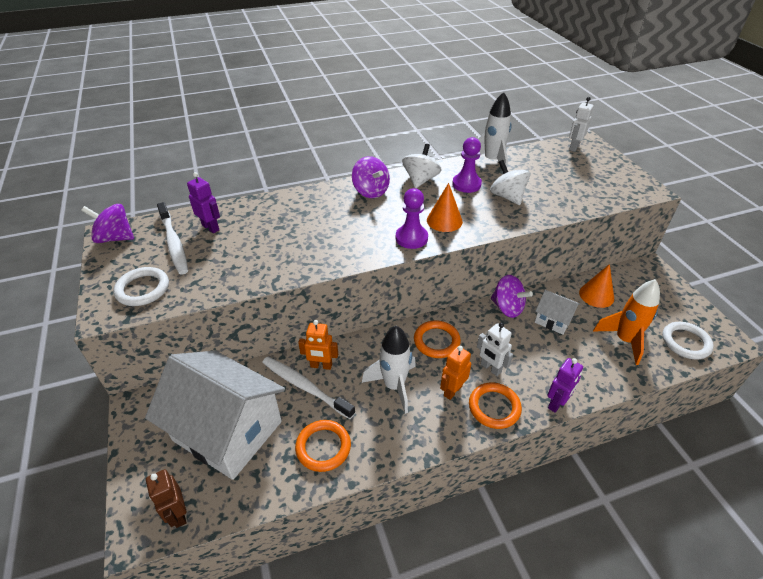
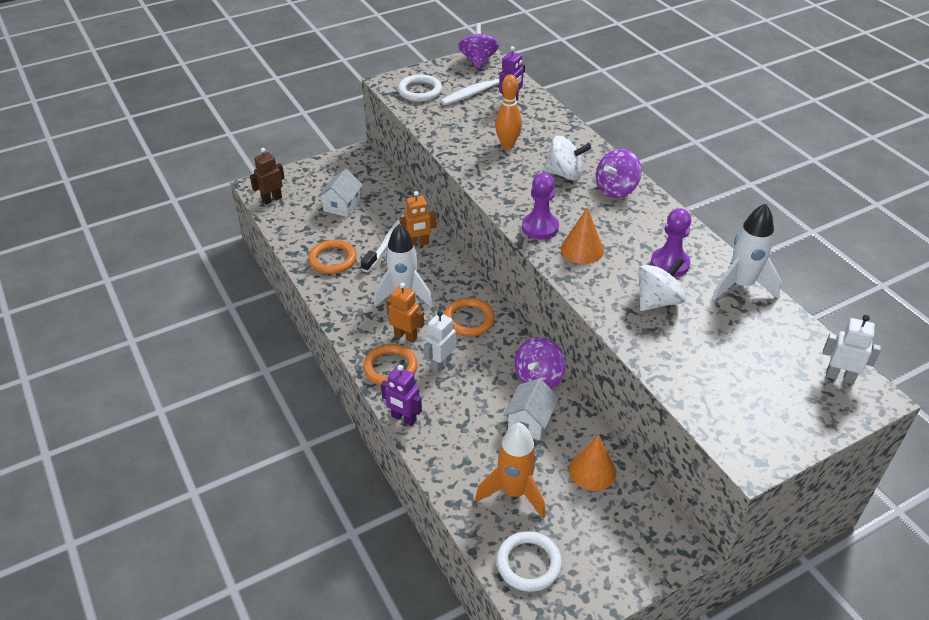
camera: 80 degrees right, 0 degrees up
(228, 431) = (342, 205): white house -> white house, size x0.44
(280, 239) = (507, 145): none -> orange bowling pin
(321, 366) = (418, 244): orange robot -> orange robot turned 105 degrees counterclockwise
(420, 180) = (660, 224): white spinning top -> white spinning top (564, 174)

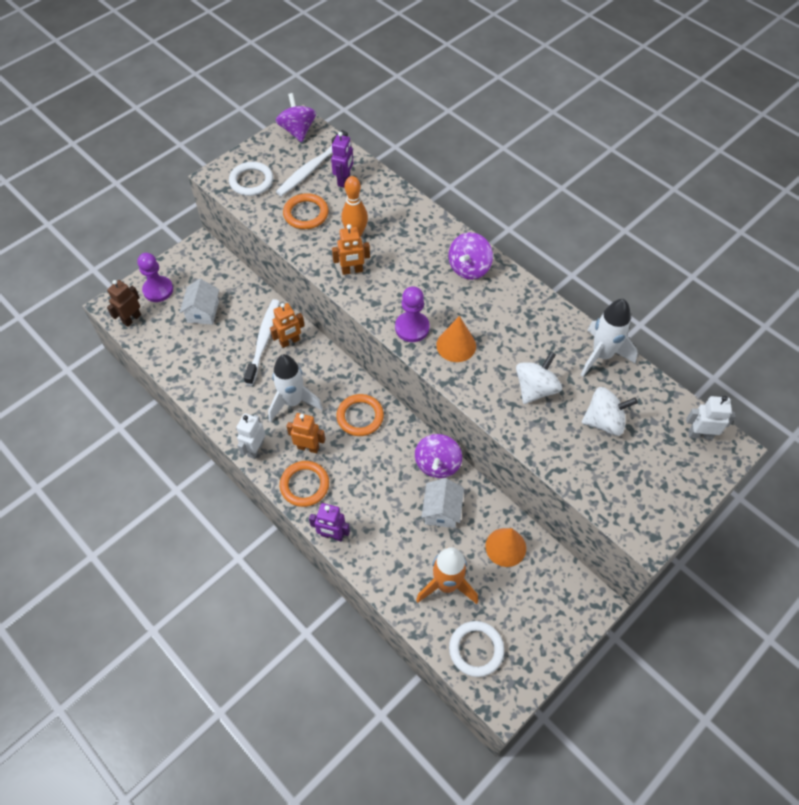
camera: 15 degrees left, 15 degrees up
(332, 259) = (214, 377): orange ring -> orange ring (306, 214)
(441, 364) = (348, 470): white robot -> white robot (255, 449)
(494, 172) = (352, 270): none -> orange robot
(564, 174) = (418, 259): white spinning top -> white spinning top (604, 421)
(669, 264) = (536, 345): purple pawn -> purple pawn (158, 290)

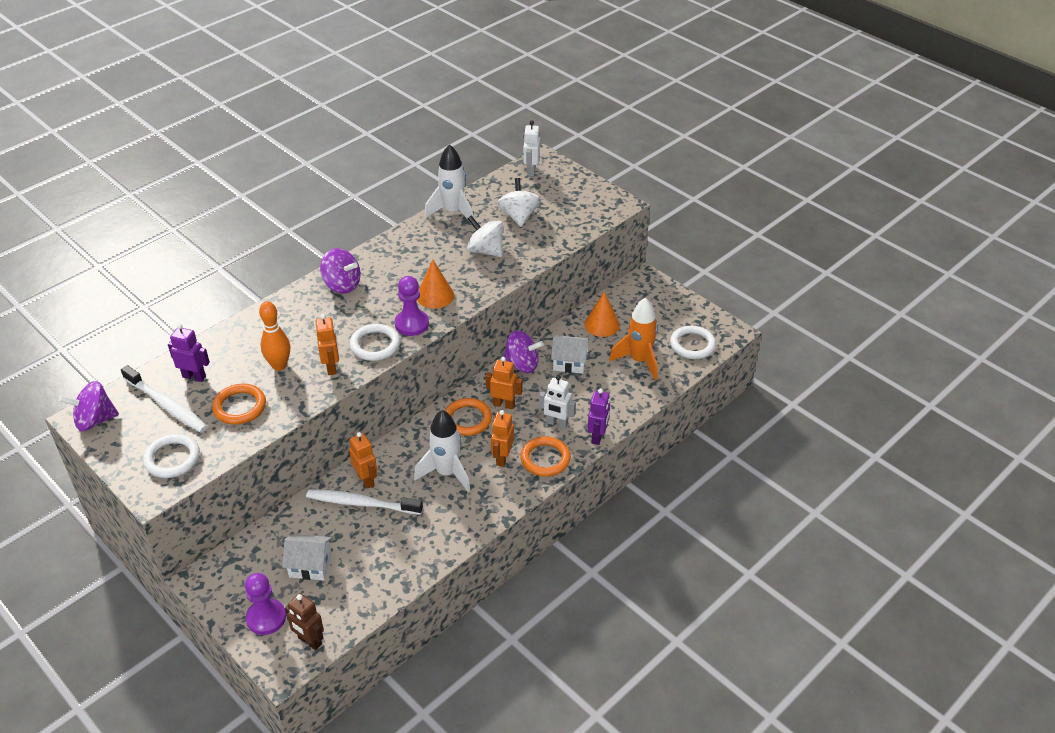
camera: 90 degrees left, 15 degrees down
(255, 449) = (503, 501): white robot -> white robot (557, 423)
(379, 448) = (504, 404): none -> orange robot
(381, 300) = (375, 345): none -> white ring

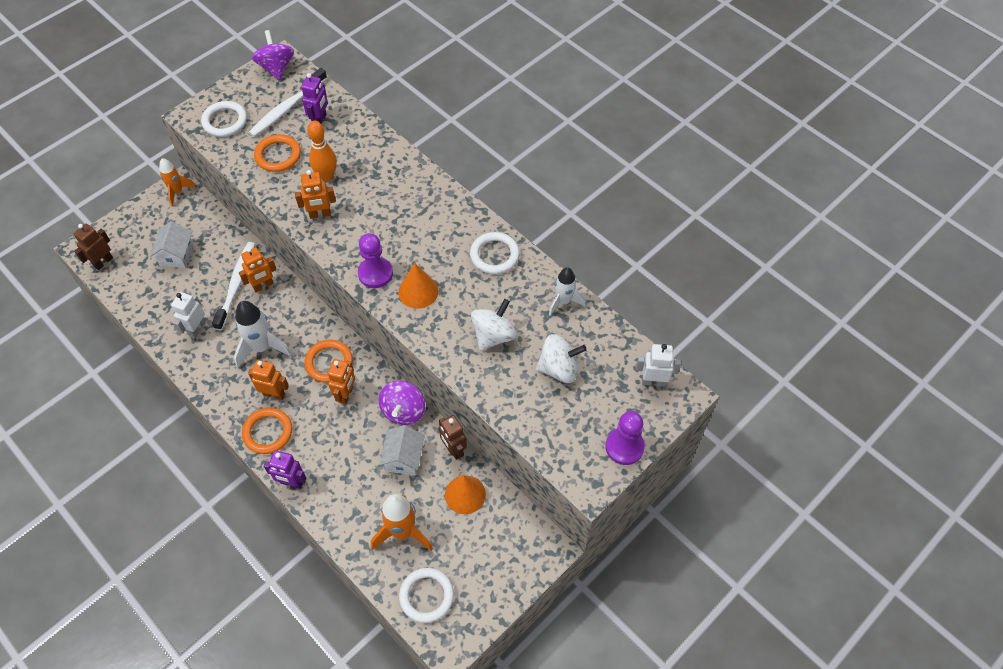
camera: 90 degrees right, 15 degrees up
(209, 579) = (177, 192): none -> orange rocket
(266, 618) = (132, 232): purple pawn -> purple pawn (624, 447)
(342, 285) = (439, 211): purple spinning top -> none
(375, 345) = (347, 245): white ring -> white ring (494, 255)
(453, 212) = (564, 301): white rocket -> white rocket, size x0.65
(557, 423) = (314, 443): white robot -> white robot (196, 329)
(560, 332) = (454, 449): none -> brown robot

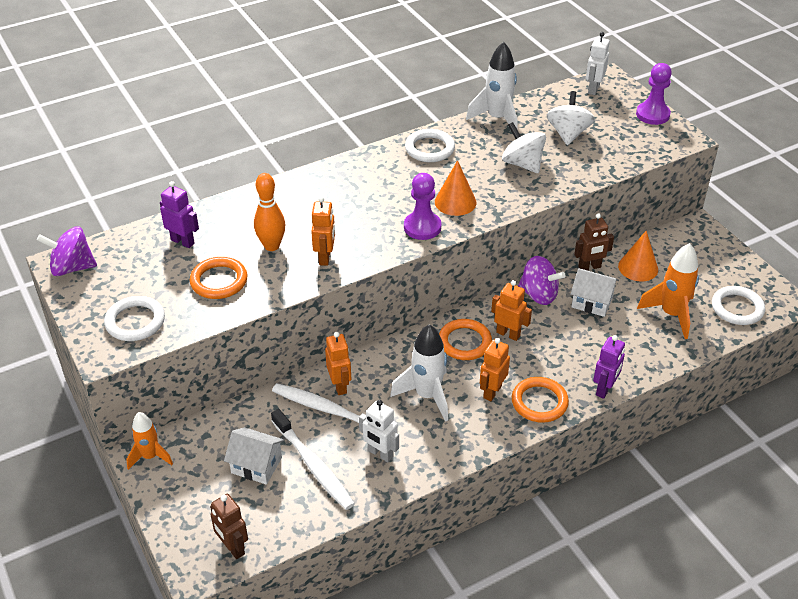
camera: 75 degrees left, 15 degrees down
(287, 108) = (147, 265): white toothbrush -> white toothbrush (313, 465)
(564, 301) = (497, 119): white rocket -> white rocket, size x1.54

